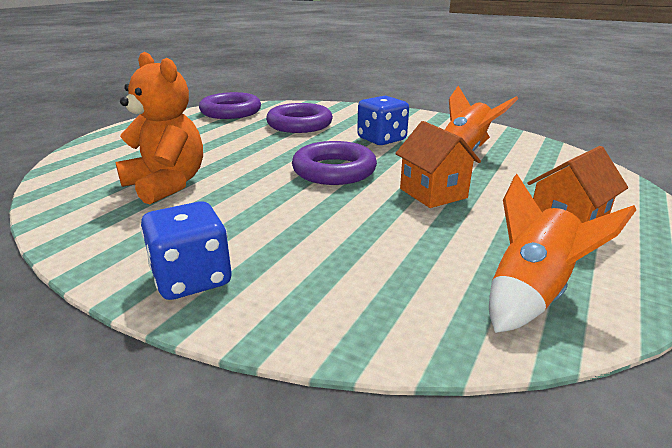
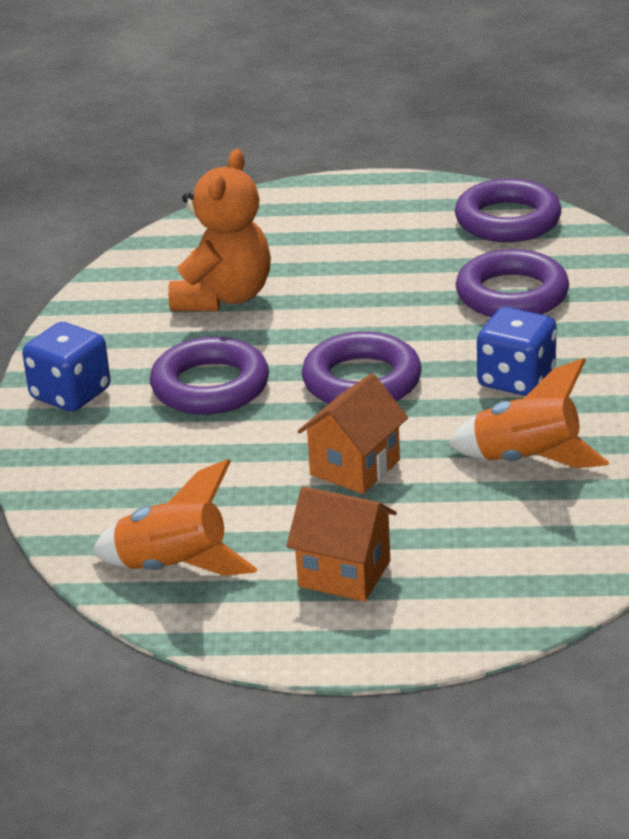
camera: 65 degrees right, 5 degrees up
(273, 215) = (210, 386): none -> purple ring

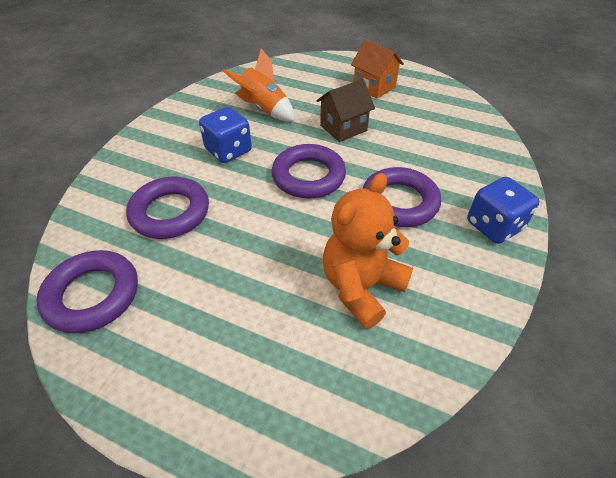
camera: 160 degrees left, 15 degrees up
(174, 567) = (446, 107): orange rocket -> none
(355, 467) = (343, 128): orange house -> brown house

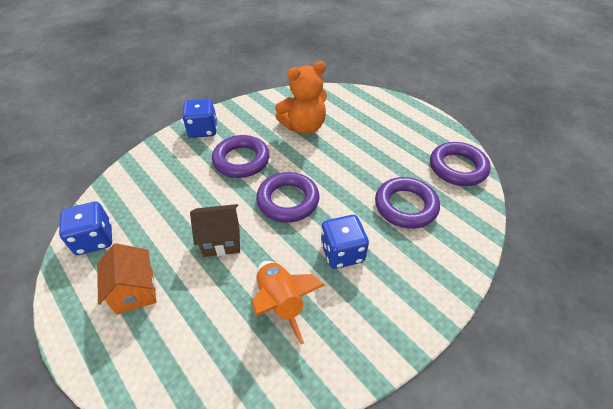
camera: 155 degrees left, 0 degrees up
(444, 100) = (94, 239): none -> blue dice

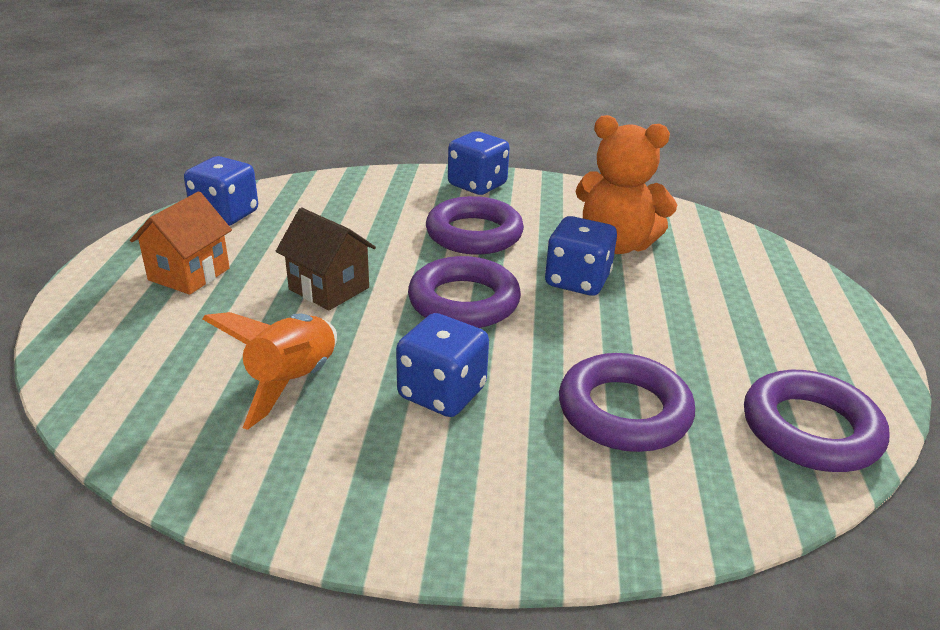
camera: 45 degrees right, 15 degrees down
(314, 156) = (577, 281): none -> blue dice

